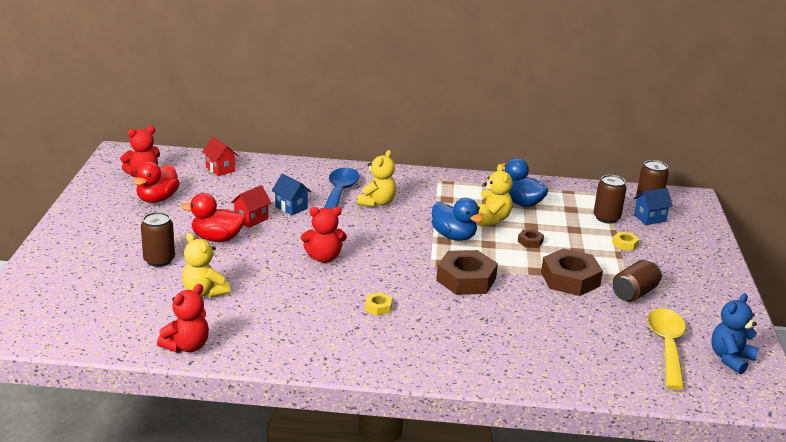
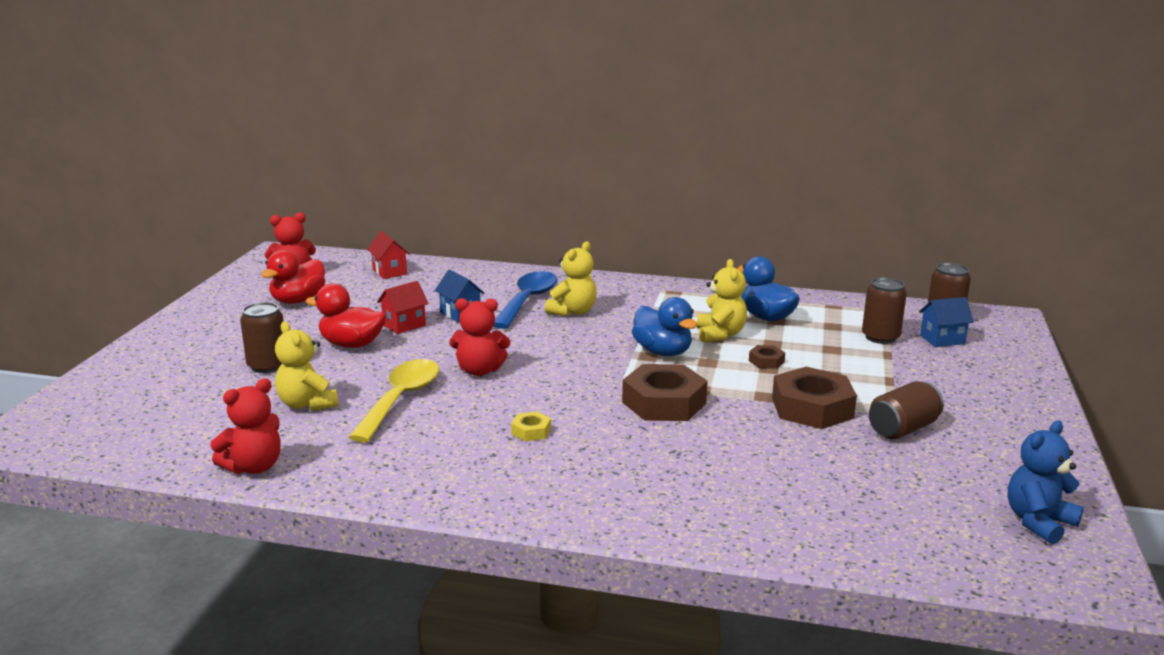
camera: 10 degrees right, 5 degrees down
(625, 244) = (900, 369): yellow nut -> none
(667, 346) = (940, 500): yellow spoon -> yellow spoon (401, 400)

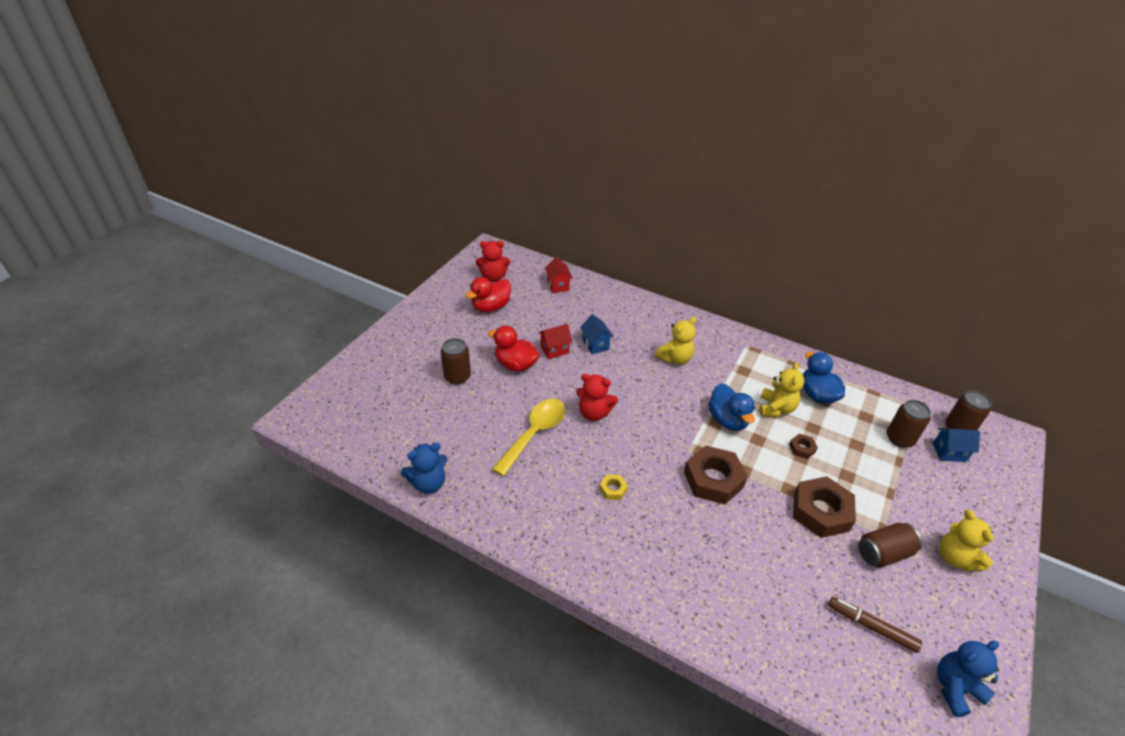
camera: 15 degrees right, 20 degrees up
(254, 467) = (428, 483): red teddy bear -> blue teddy bear
(307, 404) = (474, 424): yellow teddy bear -> yellow teddy bear (955, 558)
(527, 301) = (646, 339): blue spoon -> none
(916, 490) = (871, 627): none -> brown marker

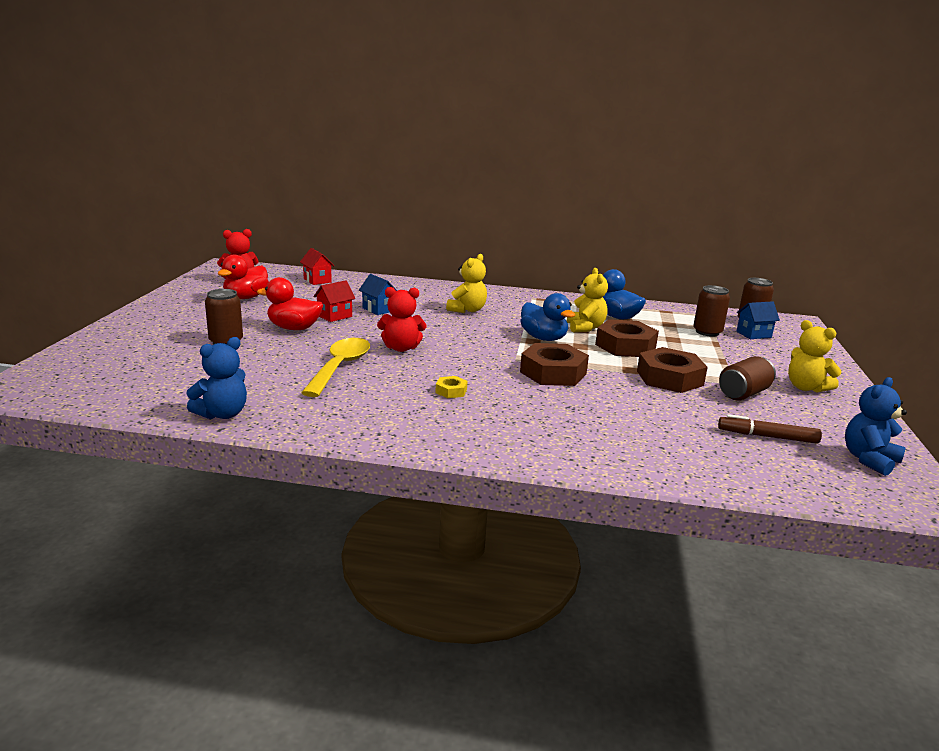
camera: 20 degrees left, 20 degrees down
(802, 448) = (625, 346): brown nut -> brown nut, size x2.18

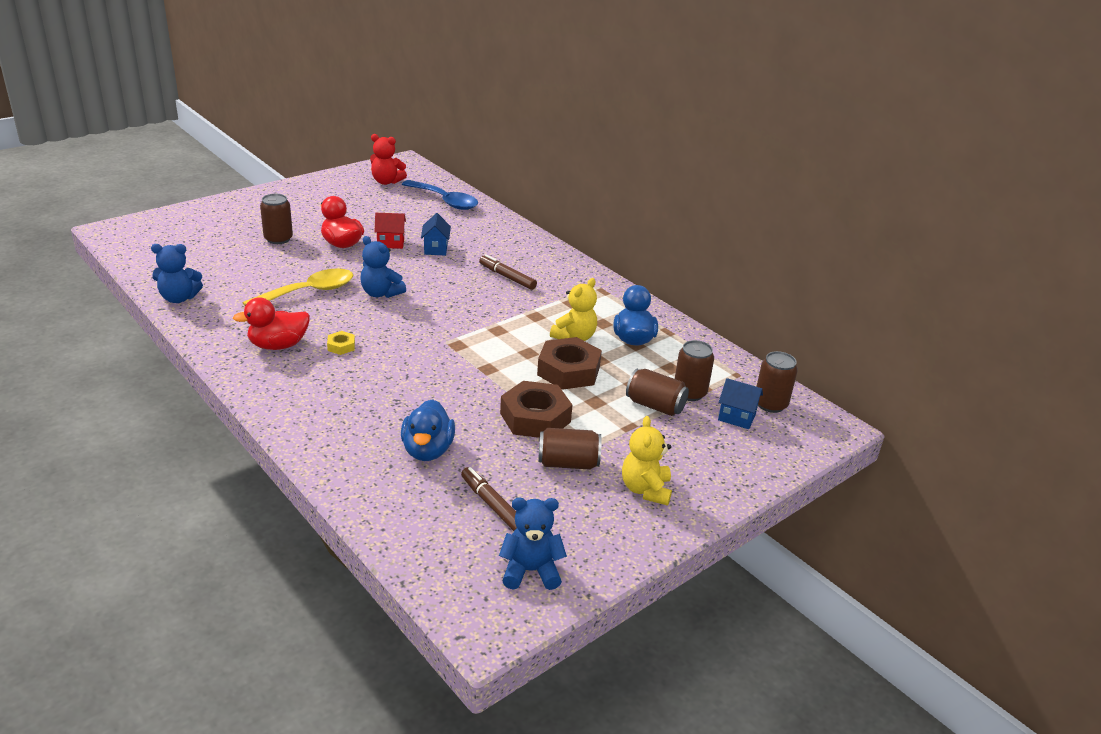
camera: 40 degrees right, 10 degrees up
(246, 297) = (361, 201): red duck -> red duck (278, 345)
(317, 280) = (445, 201): red house -> blue spoon
(401, 348) = (381, 293): red teddy bear -> blue teddy bear
(467, 310) = (507, 277): yellow teddy bear -> brown marker
(543, 338) = (512, 332): blue duck -> blue duck (427, 450)
(553, 373) = (448, 366): brown nut -> none
(708, 345) = (655, 406): none -> brown can

